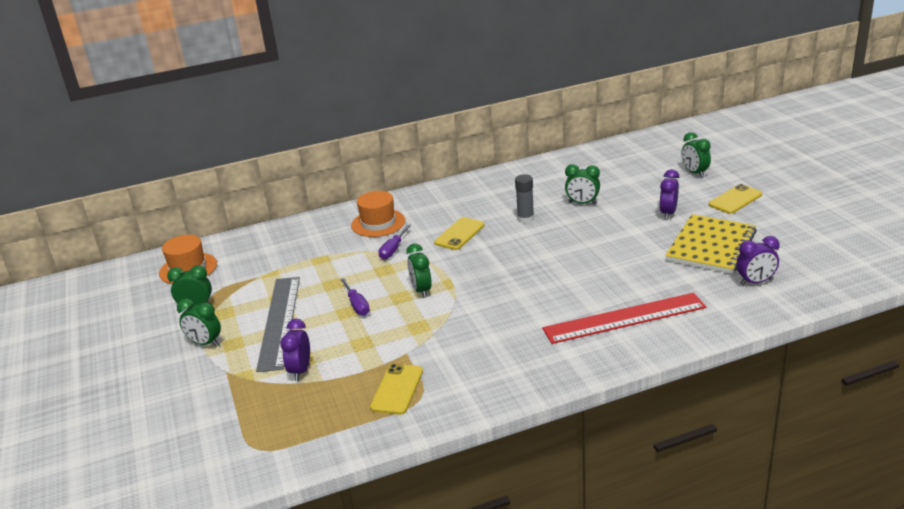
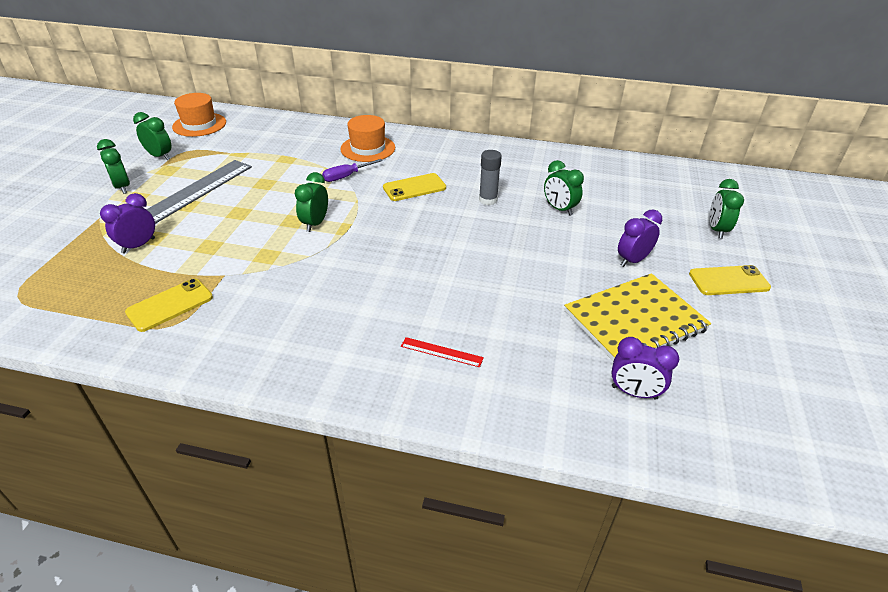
camera: 30 degrees right, 10 degrees up
(357, 305) = (254, 211): purple screwdriver -> none
(624, 318) = (441, 352): red ruler -> red ruler, size x0.40

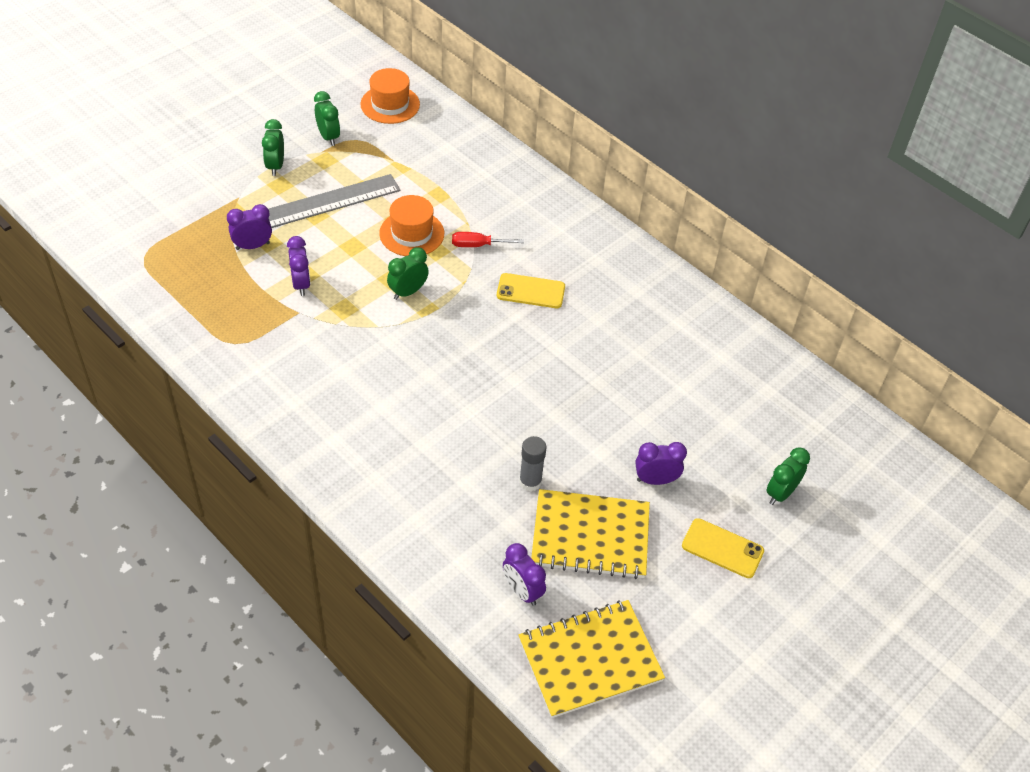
camera: 30 degrees right, 10 degrees up
(170, 305) = (242, 322): yellow phone -> none
(210, 254) = (301, 284): none -> purple clock
(346, 176) = (478, 245): purple screwdriver -> red screwdriver
(368, 148) = (528, 215): orange hat -> orange hat (412, 233)
(441, 352) = (408, 475): red ruler -> none
(488, 200) = (588, 341): grey glue stick -> grey glue stick (530, 482)
(559, 209) = (647, 388): green clock -> none
(748, 416) = (590, 659): none -> yellow notebook

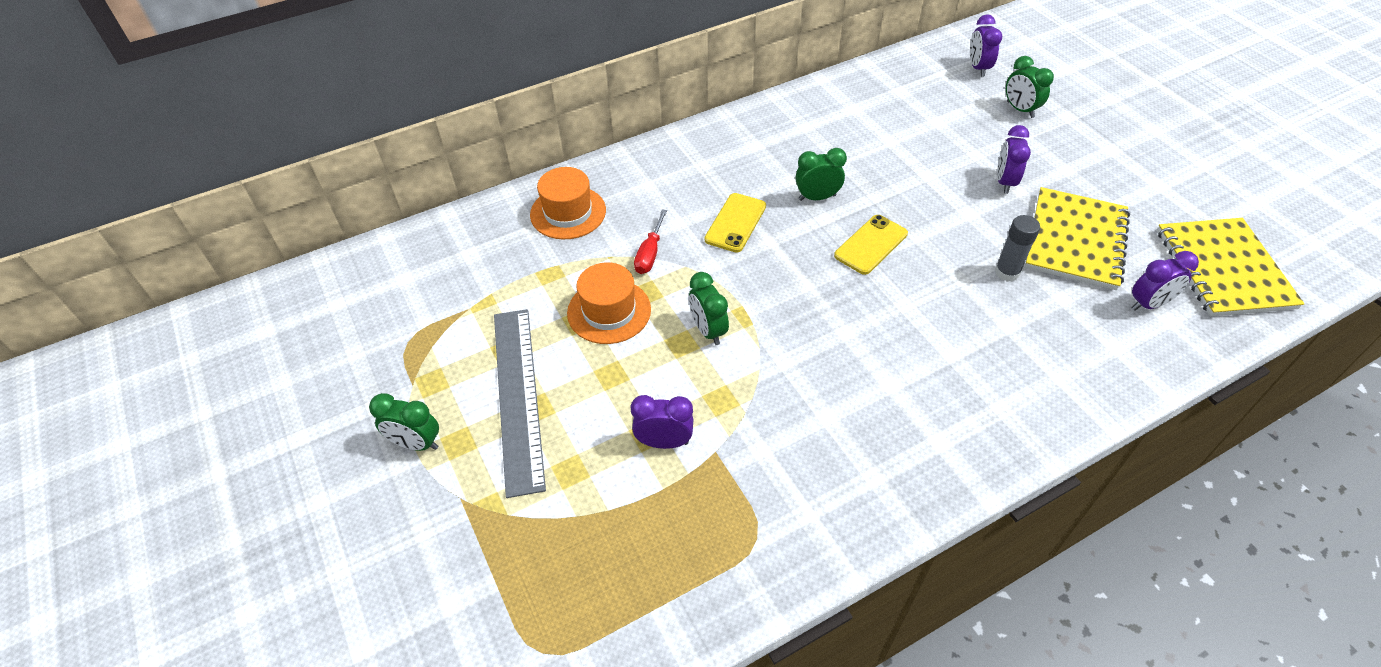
camera: 70 degrees left, 0 degrees up
(252, 246) = (571, 492): purple clock -> purple clock (978, 68)
(328, 137) = (387, 372): green clock -> green clock (817, 197)
(390, 104) = (357, 296): orange hat -> orange hat (568, 212)
(722, 548) = (1084, 157): yellow phone -> yellow phone (871, 245)

